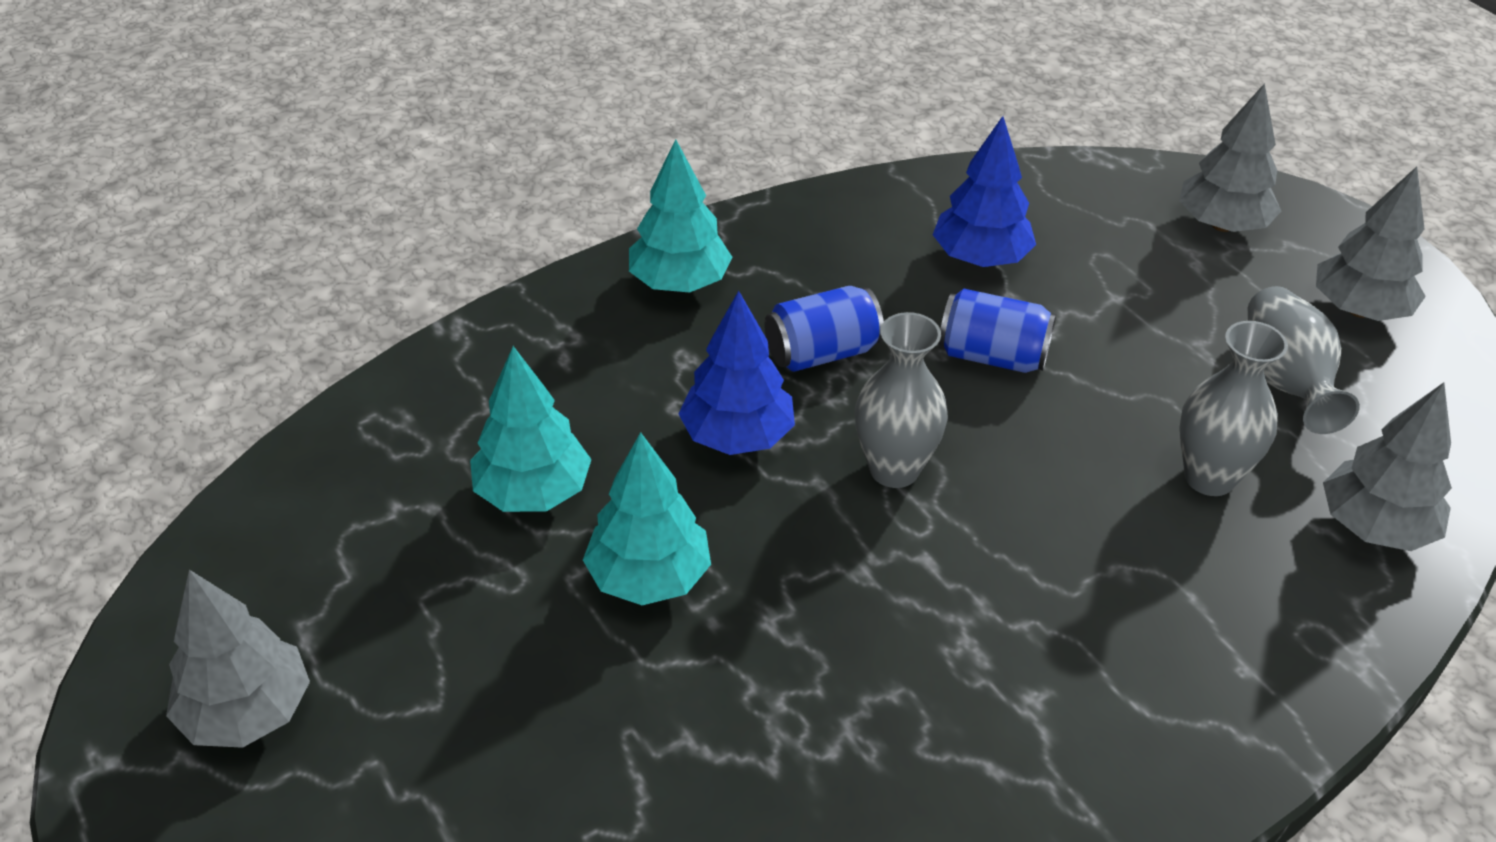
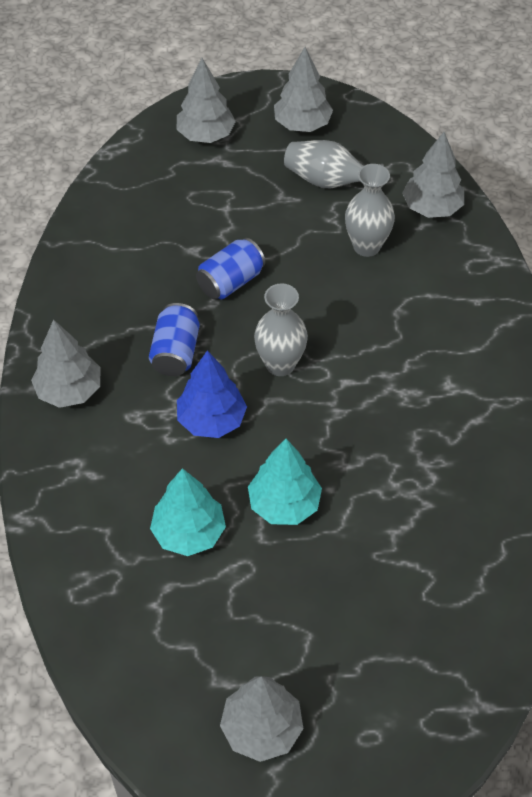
camera: 60 degrees left, 10 degrees up
(680, 283) = (69, 390): turquoise tree -> grey tree
(980, 258) = (154, 246): blue tree -> none

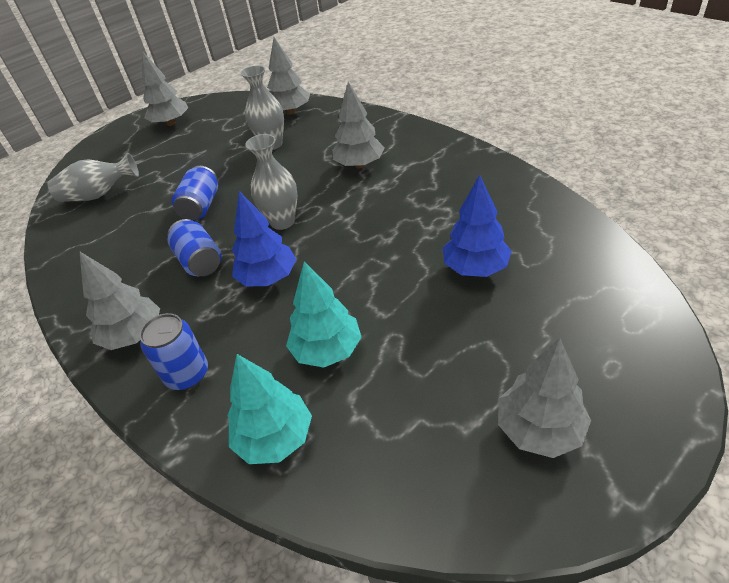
camera: 35 degrees left, 10 degrees down
(77, 463) = (187, 374): none -> blue can
(206, 135) = (109, 158): grey tree -> grey tree (359, 165)
(284, 504) = (375, 285): turquoise tree -> turquoise tree (275, 438)
(328, 182) = (215, 134): grey vase -> grey vase (99, 195)
(380, 561) = (475, 268): none -> blue tree

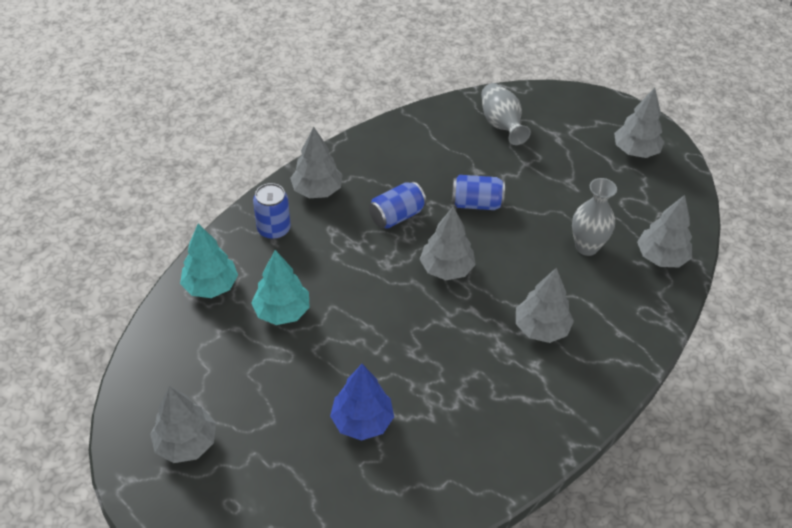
camera: 80 degrees right, 5 degrees up
(268, 278) = (369, 266): blue tree -> none
(282, 222) = (446, 269): grey vase -> grey tree

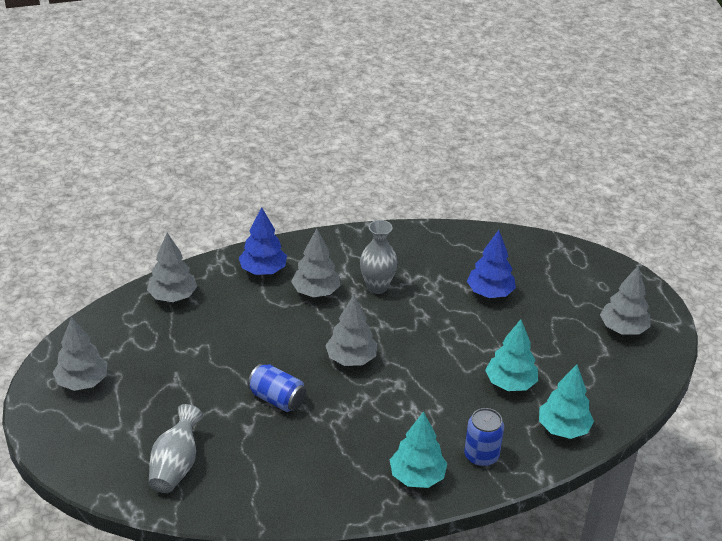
camera: 150 degrees left, 10 degrees down
(317, 190) = (417, 476): grey tree -> turquoise tree
(396, 216) = (358, 419): blue can -> none
(586, 247) = (221, 327): grey vase -> grey vase (377, 287)
(615, 329) = (263, 270): none -> blue tree

